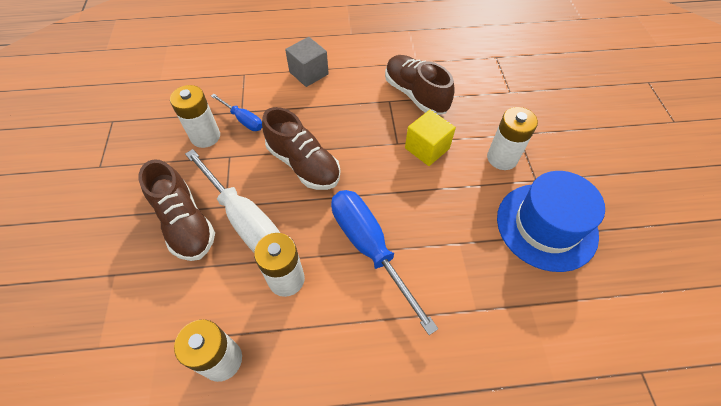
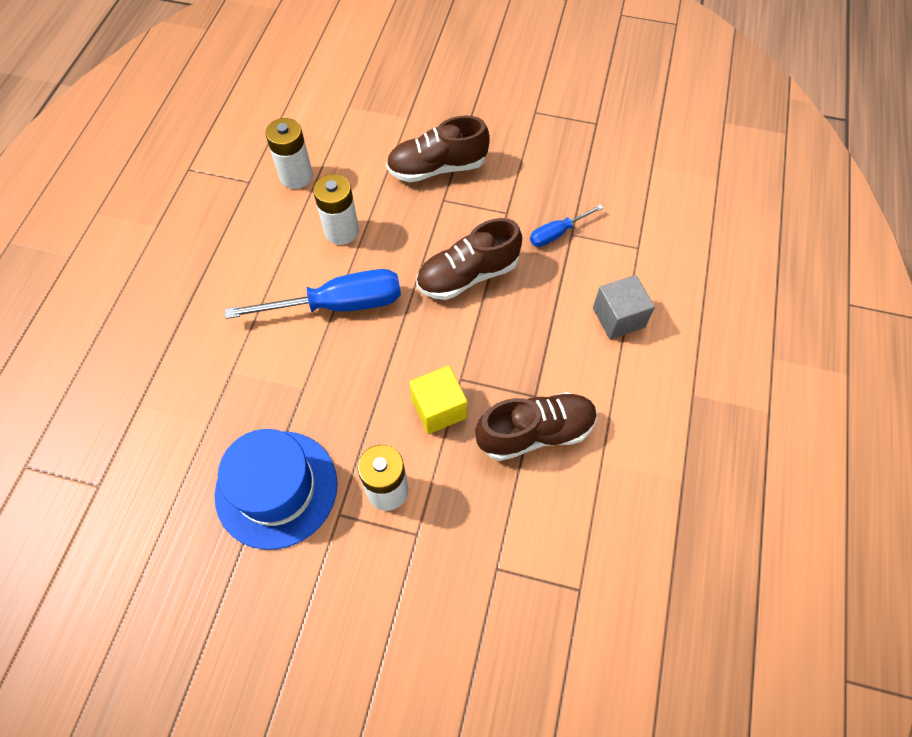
camera: 110 degrees right, 5 degrees up
(205, 136) = (543, 196): white battery -> none
(244, 219) = (420, 212): white screwdriver -> none

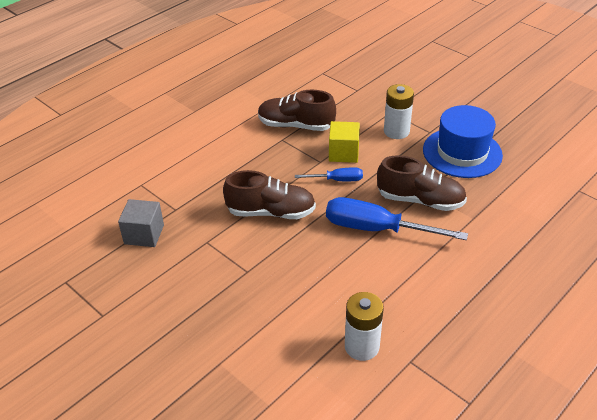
camera: 150 degrees left, 20 degrees down
(341, 231) = (346, 280): white battery -> none
(437, 168) = (231, 300): brown shoe -> brown shoe (420, 200)
(557, 233) = (185, 213): blue screwdriver -> blue screwdriver (337, 180)
(618, 317) = (196, 155): grey cube -> grey cube (144, 234)

